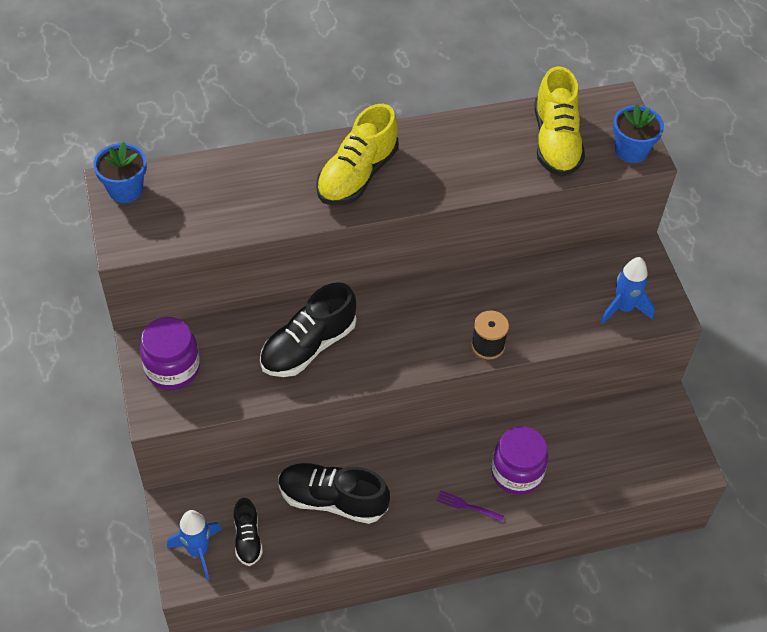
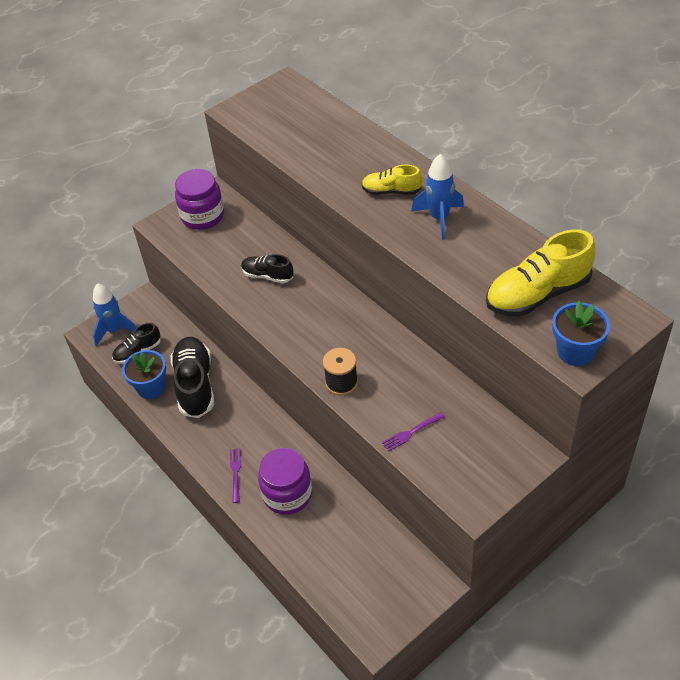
camera: 70 degrees right, 5 degrees down
(125, 190) = (283, 90): blue flower pot -> blue flower pot (151, 387)
(308, 346) = (267, 276): black shoe -> black shoe, size x0.56
(357, 175) = (391, 191): yellow shoe -> yellow shoe, size x0.56
(574, 320) = (411, 432): none -> purple fork
(623, 308) = (452, 465): blue rocket -> blue rocket (439, 218)

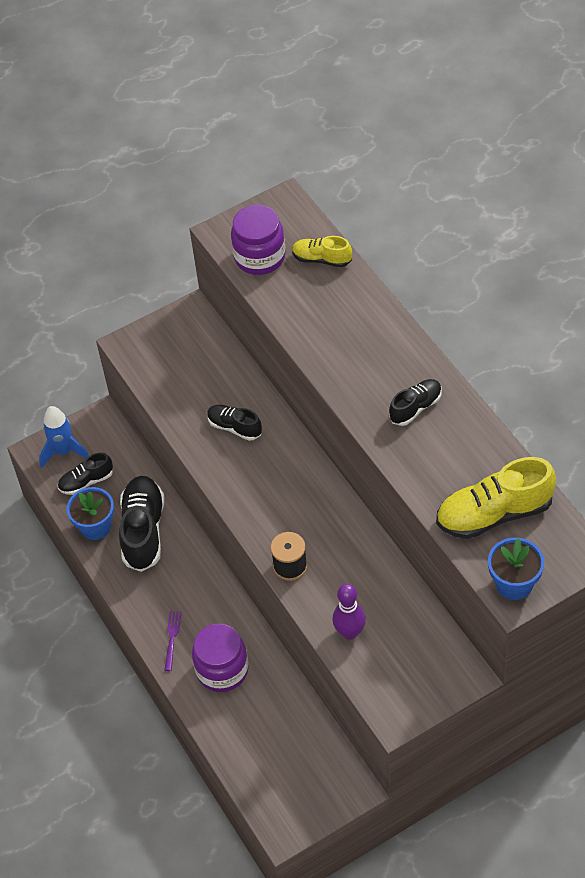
camera: 10 degrees right, 5 degrees up
(203, 216) = (175, 341): purple jar -> purple jar (260, 257)
(391, 191) = (373, 366): yellow shoe -> yellow shoe (321, 259)
(411, 432) = (350, 632): purple fork -> purple bowling pin
(439, 218) = (415, 407): blue rocket -> black shoe

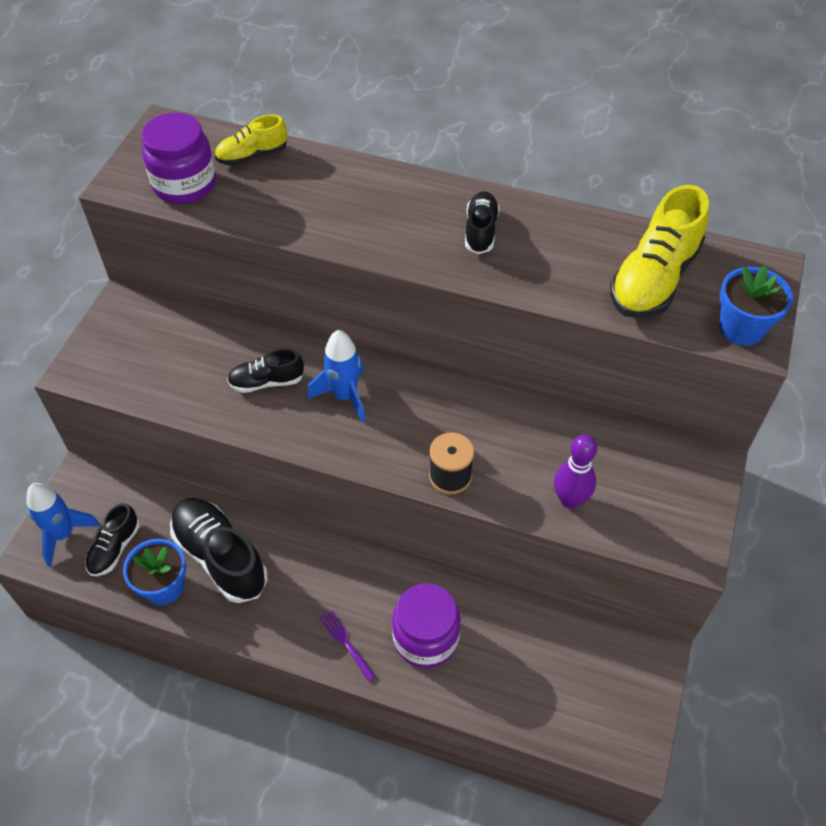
camera: 45 degrees left, 0 degrees up
(274, 469) = (344, 396): none -> blue rocket

